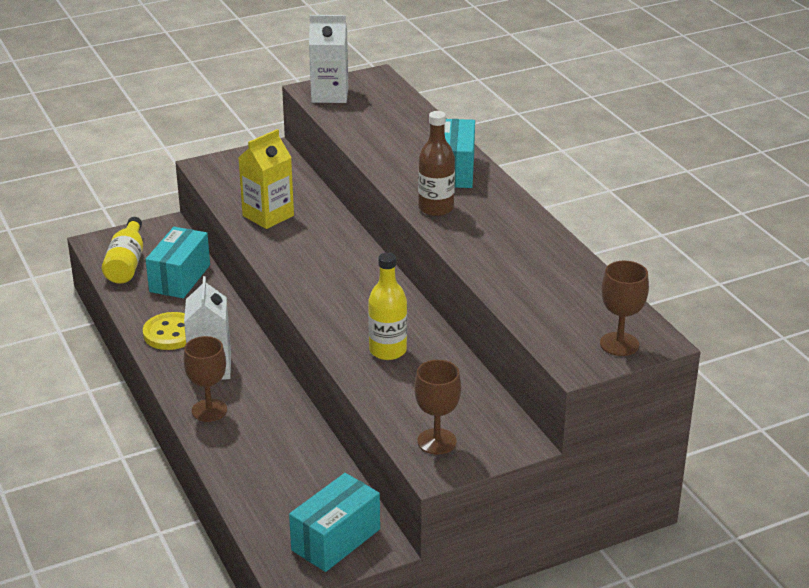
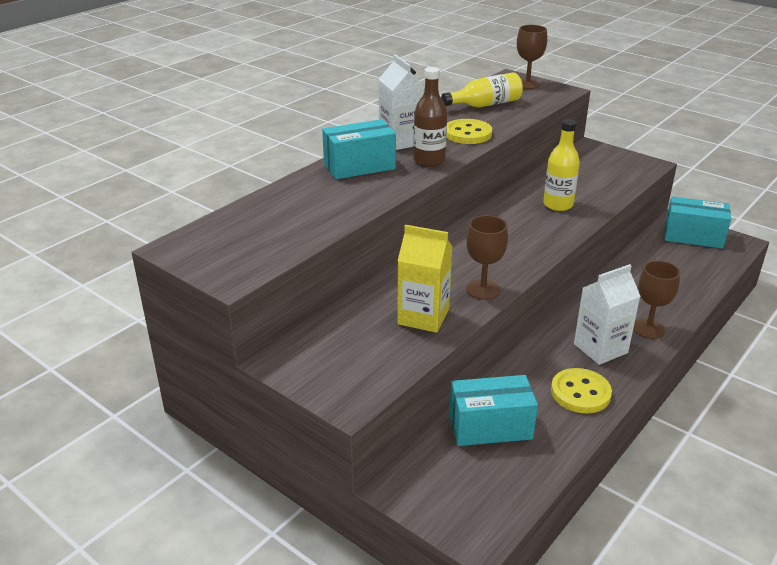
camera: 115 degrees left, 0 degrees up
(126, 263) = (498, 485): yellow bottle -> yellow bottle (485, 105)
(330, 95) = (240, 263): white carton -> white carton (401, 141)
(436, 441) = (625, 169): brown goblet -> brown goblet (483, 289)
(485, 249) = (467, 134): none -> yellow button

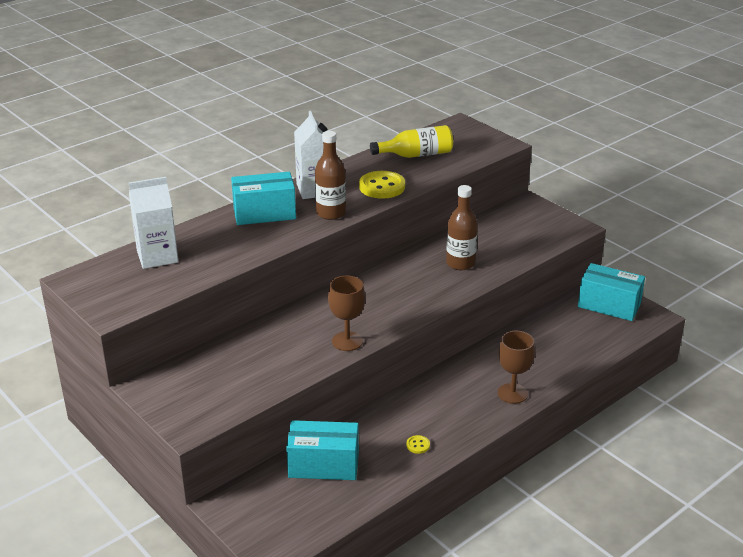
camera: 10 degrees right, 0 degrees up
(423, 317) = (282, 361): yellow carton -> none
(527, 84) = (471, 133): brown goblet -> none
(558, 205) = (460, 263): yellow bottle -> brown bottle
(580, 393) = (418, 445): yellow button -> yellow button, size x0.44
(600, 348) = (457, 407): white carton -> white carton (157, 256)

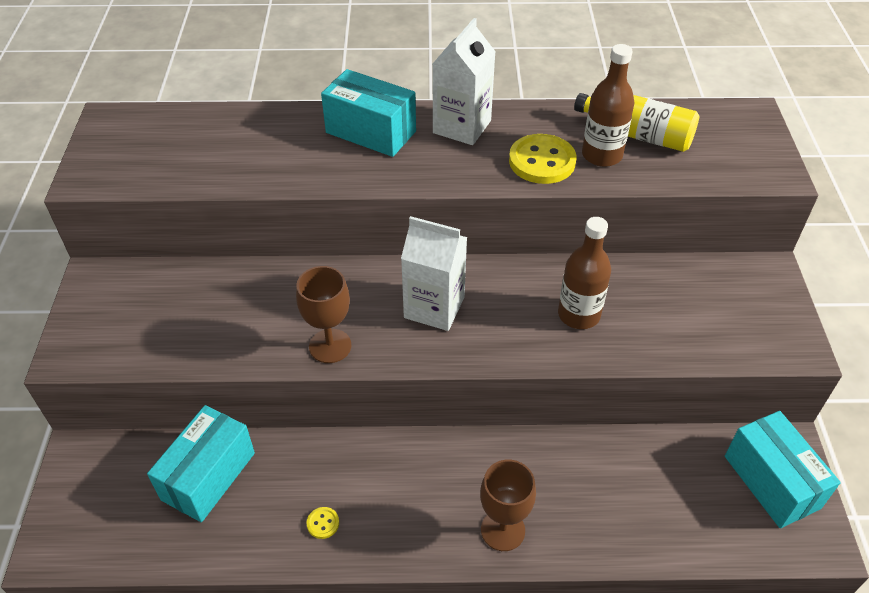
camera: 40 degrees right, 15 degrees up
(157, 256) = (206, 132): white carton -> white carton (434, 307)
(323, 465) = (208, 476): turquoise box -> turquoise box turned 75 degrees clockwise
(331, 213) = (439, 169): brown bottle -> brown bottle (602, 155)

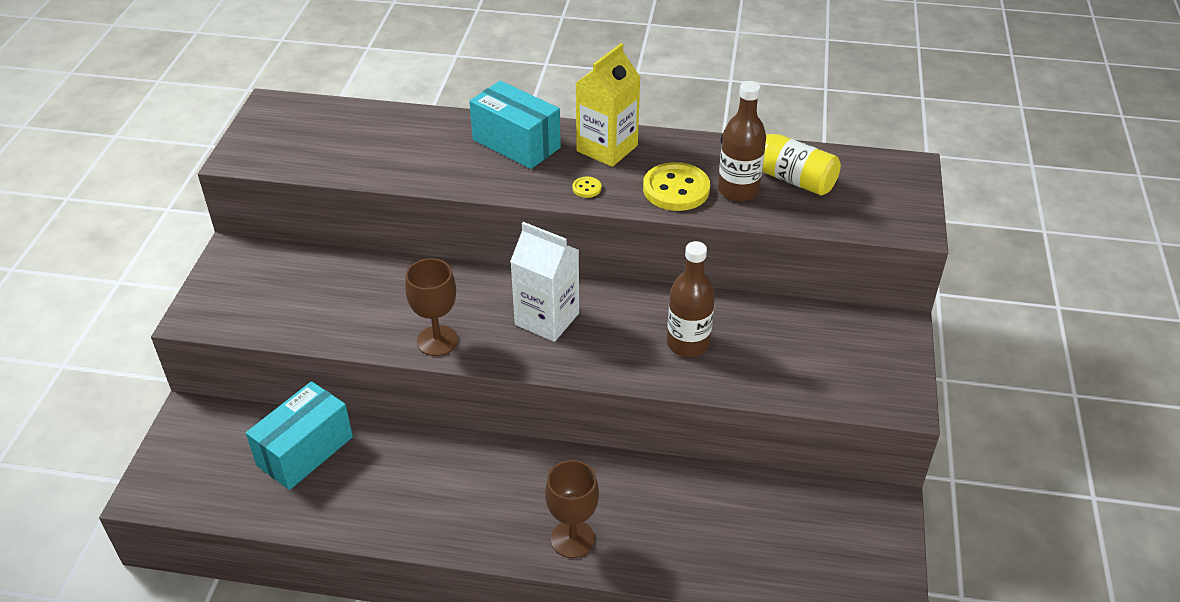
camera: 10 degrees right, 5 degrees down
(323, 523) = (402, 507): yellow button -> yellow button (586, 188)
(462, 127) = (607, 148): white carton -> yellow carton
(771, 482) = (857, 536): turquoise box -> none

